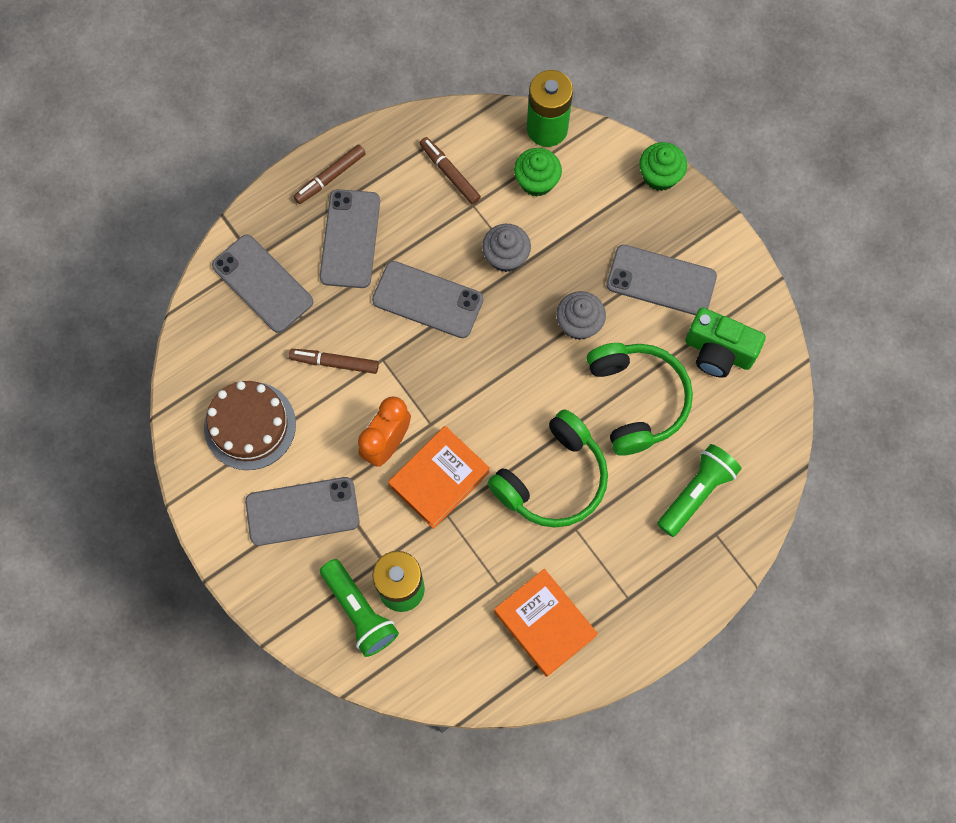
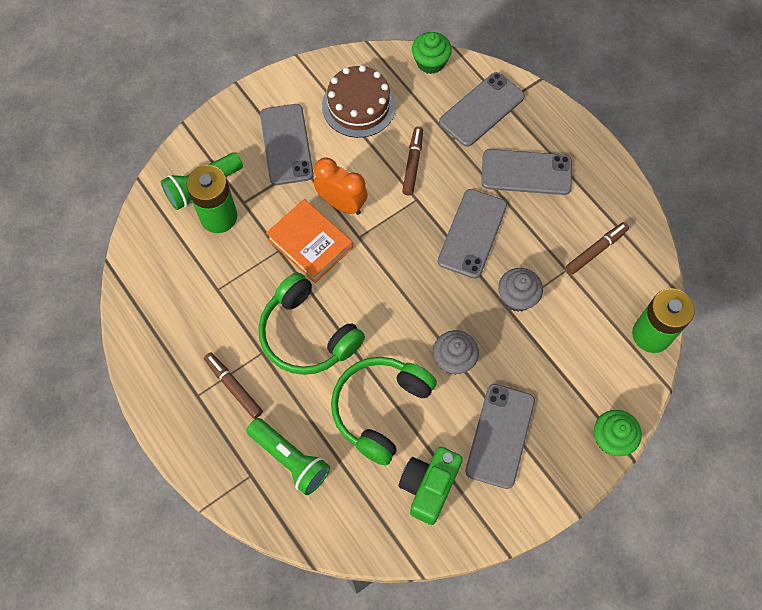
camera: 90 degrees right, 5 degrees down
(330, 177) = (583, 156): brown marker -> brown marker (233, 387)
(536, 181) = (595, 324): green cupcake -> green cupcake (430, 62)
(544, 624) = (181, 326): orange book -> none
(637, 400) = (380, 409): green headphones -> green headphones turned 135 degrees clockwise

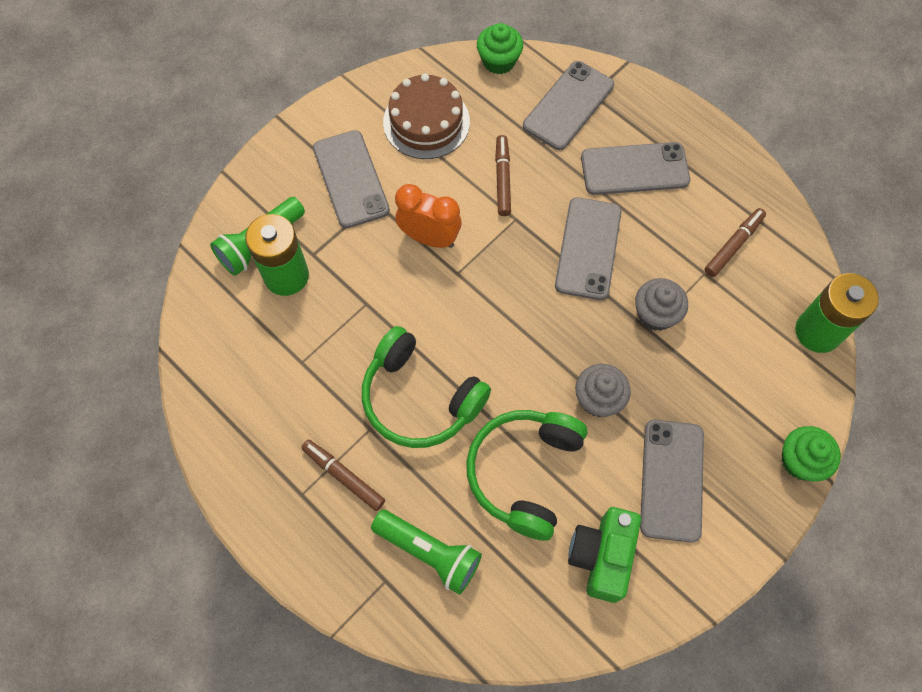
camera: 10 degrees left, 0 degrees up
(310, 244) = (401, 290): orange book -> none

